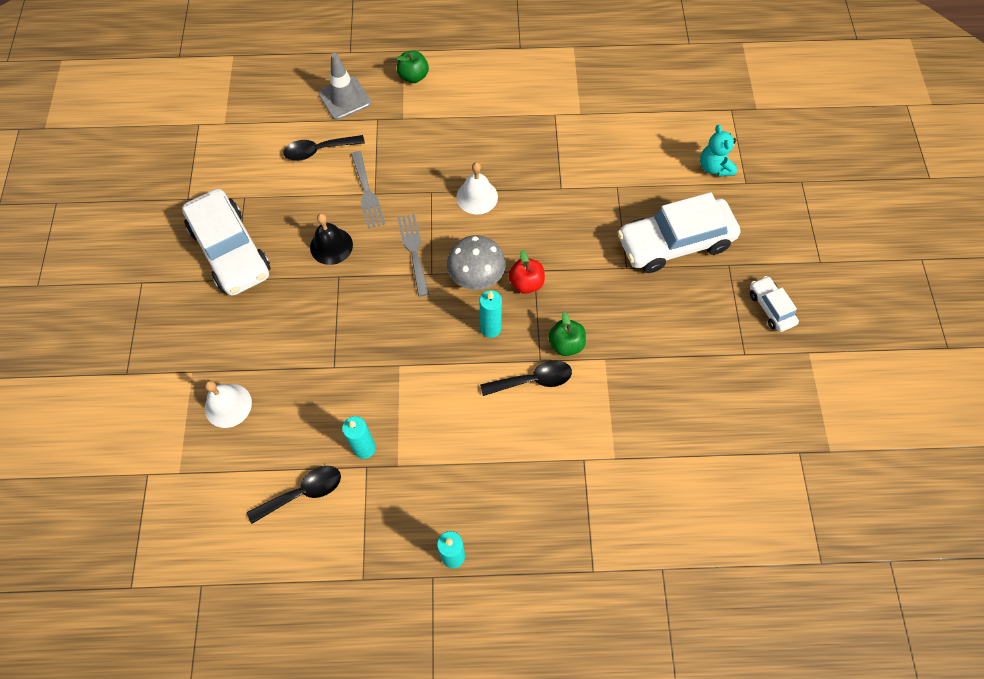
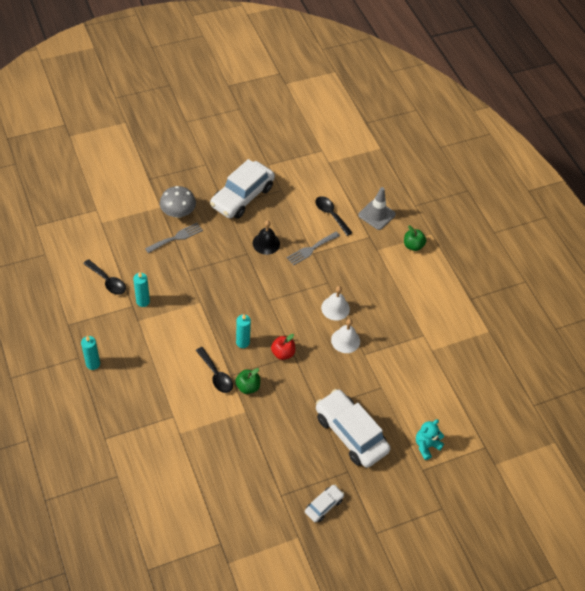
camera: 65 degrees right, 10 degrees down
(228, 405) = (146, 230): white bell -> white bell (345, 340)
(413, 251) = (280, 286): grey fork -> grey fork (176, 237)
(476, 276) = (277, 324): grey mushroom -> grey mushroom (178, 212)

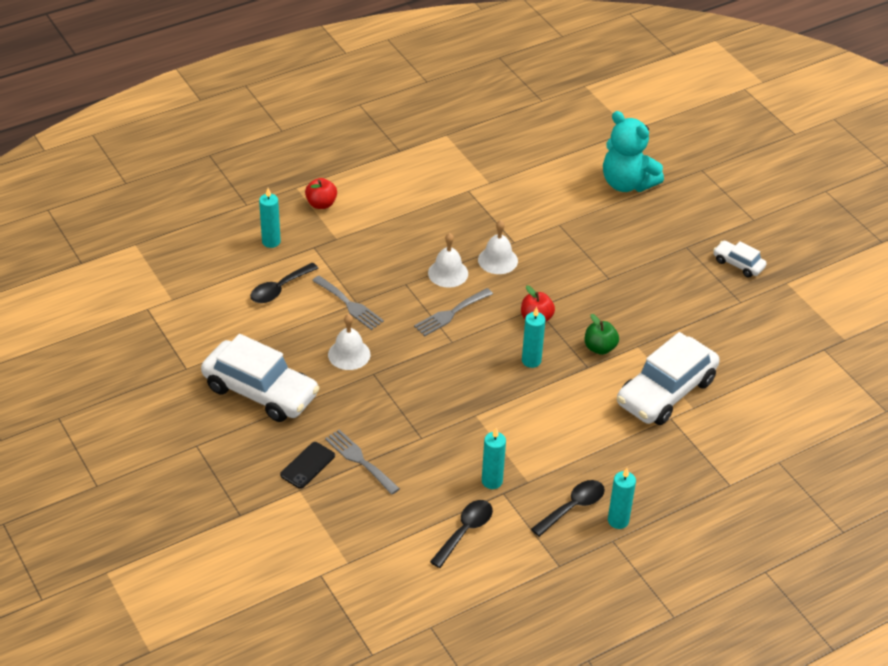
camera: 95 degrees left, 10 degrees down
(178, 212) = (307, 465): grey mushroom -> black phone
(216, 375) = (592, 382): black spoon -> black spoon (573, 507)
(266, 243) = (349, 354): black bell -> white bell
(295, 303) = (451, 313): none -> grey fork
(350, 433) = (634, 247): white car -> white car (666, 392)
(376, 215) = (271, 241): grey traffic cone -> turquoise candle
(413, 245) = (321, 204): green apple -> red apple
(426, 446) = (627, 183): turquoise teddy bear -> turquoise teddy bear, size x1.71

